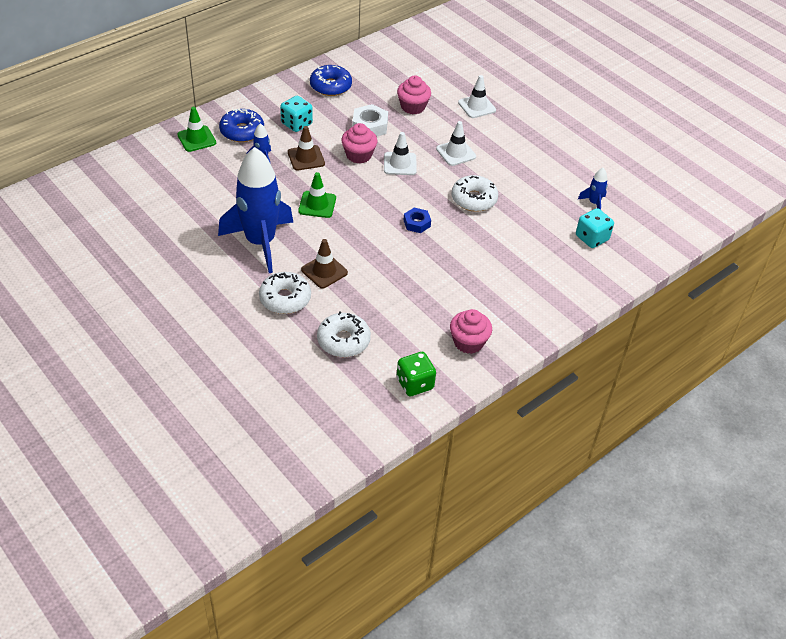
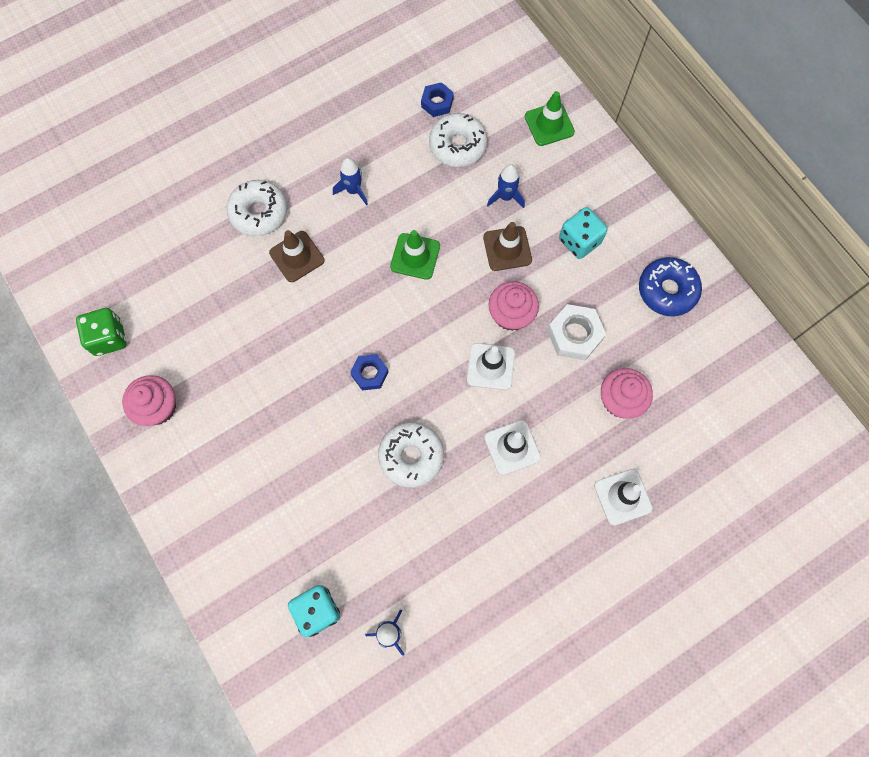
camera: 100 degrees right, 25 degrees up
(175, 199) = (437, 103): none -> blue nut
(242, 131) = (564, 175): blue donut -> none
(260, 242) = (353, 190): blue rocket -> blue rocket, size x0.40
(343, 340) = (185, 269): white donut -> white donut (457, 145)

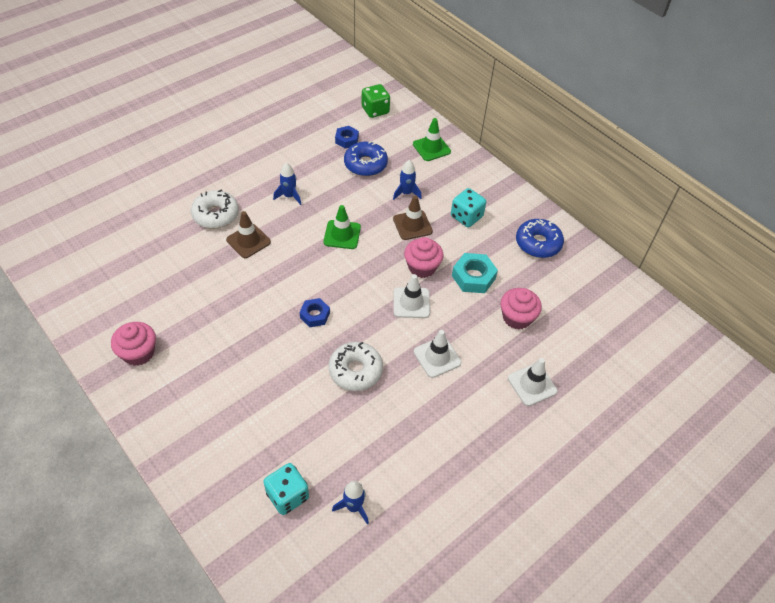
camera: 10 degrees left, 20 degrees down
(109, 338) = (95, 307): green dice -> green dice (375, 110)
(457, 145) = (365, 164): white donut -> blue donut
(574, 335) = (473, 277): white nut -> turquoise nut

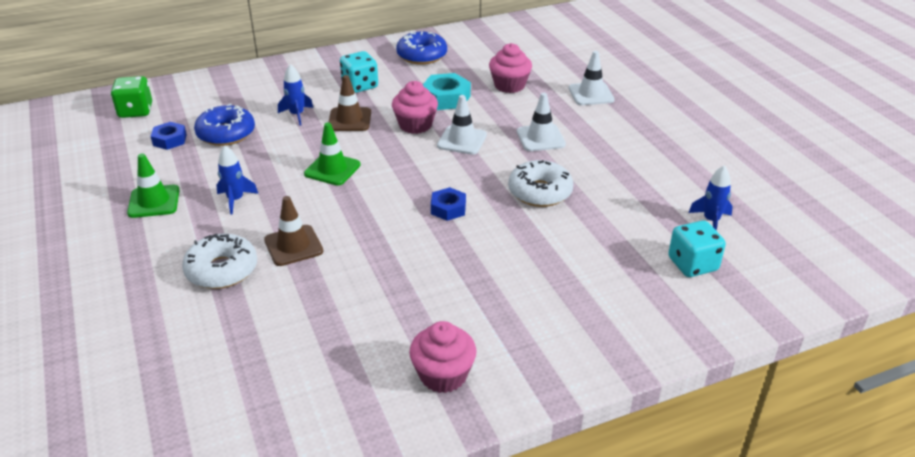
camera: 70 degrees left, 15 degrees down
(431, 148) = (237, 86): green traffic cone -> green traffic cone (154, 202)

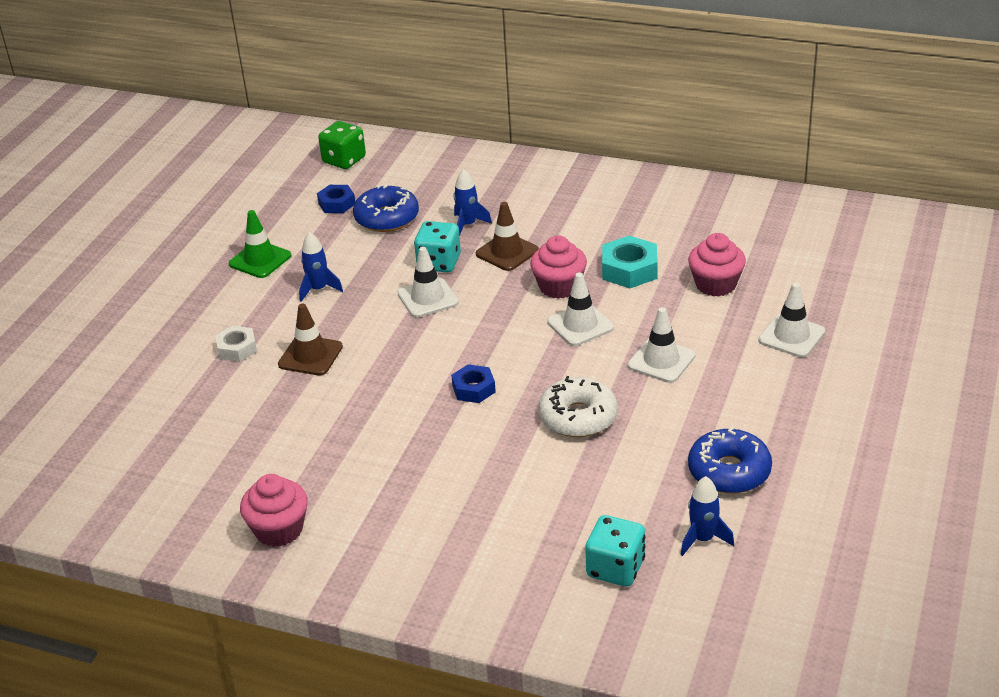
camera: 45 degrees right, 0 degrees up
(222, 270) = (237, 349): white donut -> white nut
(332, 169) = (428, 298): green traffic cone -> white traffic cone
(360, 86) = (564, 217): turquoise dice -> turquoise dice (439, 263)
(422, 55) = (672, 207): blue donut -> blue donut (729, 471)

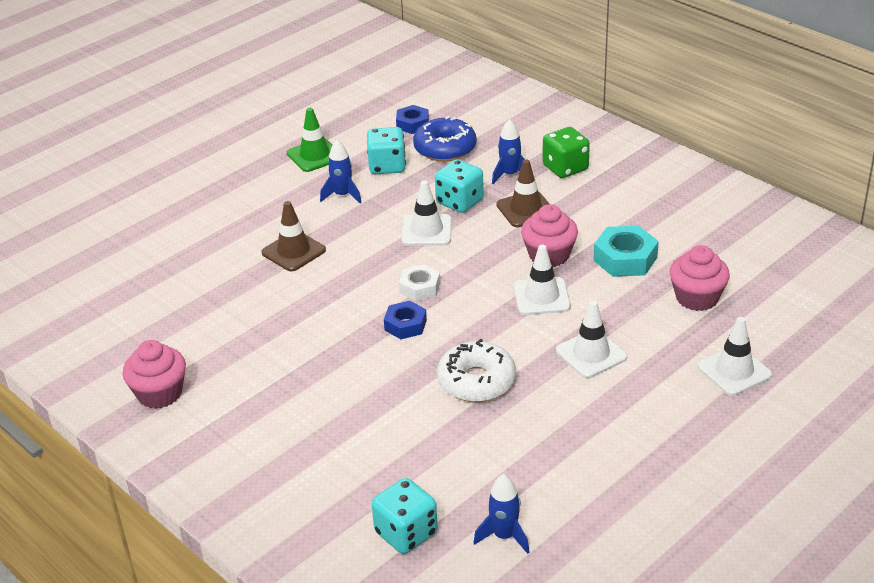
camera: 25 degrees right, 0 degrees up
(237, 349) = (241, 227): white nut -> white nut (420, 288)
(342, 250) = (387, 166): none -> turquoise dice
(344, 160) = (447, 87): green dice -> green dice (565, 168)
(729, 471) = (576, 481): blue donut -> none

